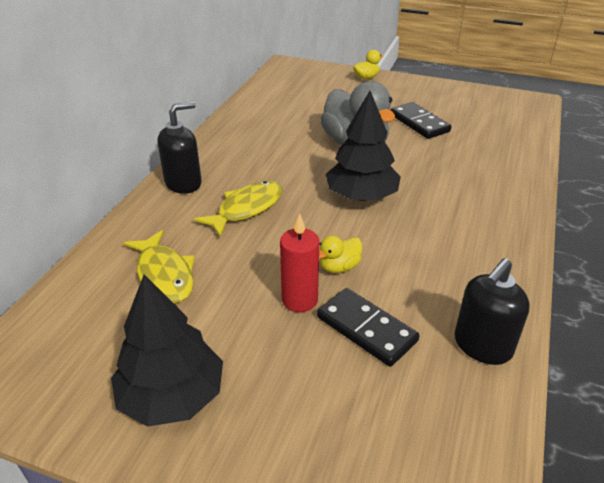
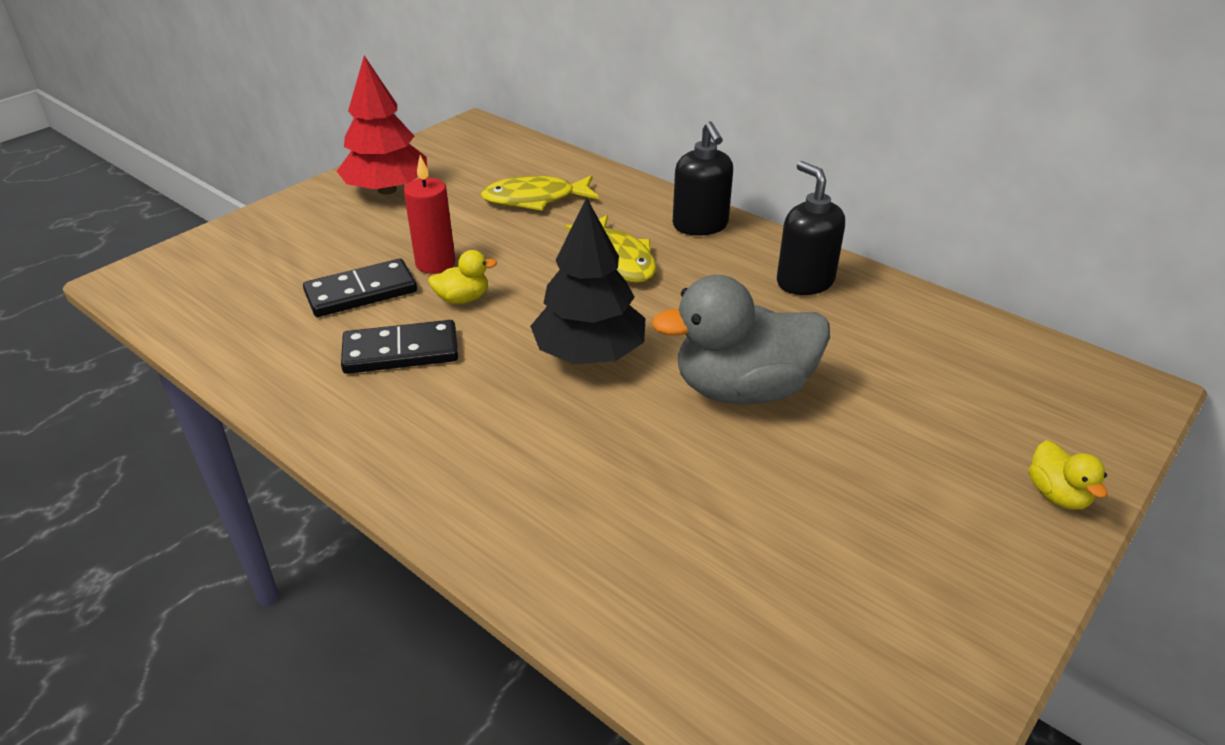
camera: 110 degrees right, 0 degrees up
(172, 396) = (387, 190): black tree -> red tree
(339, 267) = (463, 299): yellow duck -> yellow duck turned 90 degrees clockwise
(419, 123) = (799, 501): black domino -> black domino (401, 351)
(482, 346) = (268, 357): black soap dispenser -> black soap dispenser (804, 282)

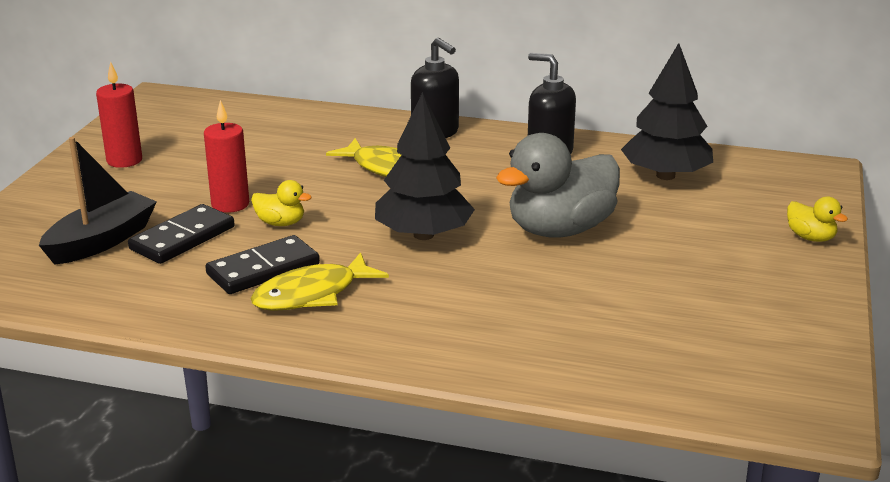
camera: 25 degrees left, 10 degrees down
(292, 276) = (101, 241): none -> black boat
(387, 190) = (124, 160): red tree -> red candle
(463, 299) = (280, 223): yellow duck -> yellow duck turned 60 degrees clockwise
(535, 199) = (274, 141): yellow fish -> yellow fish (312, 294)
(922, 346) = (665, 175): none -> black tree

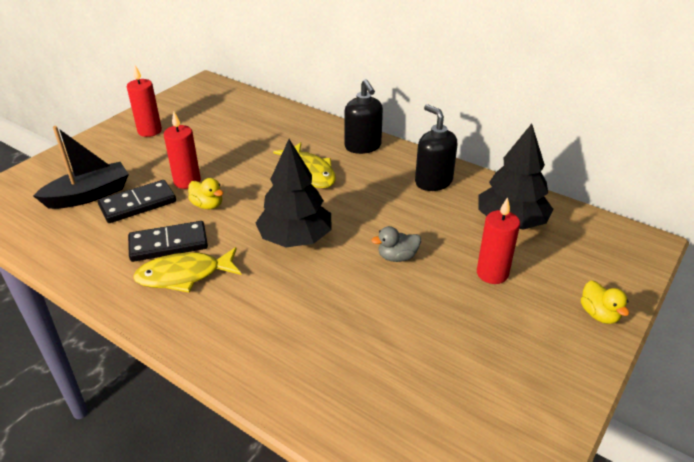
camera: 20 degrees right, 10 degrees up
(560, 230) = (397, 257): grey duck -> grey duck, size x0.45
(677, 225) = (492, 273): none -> red candle

